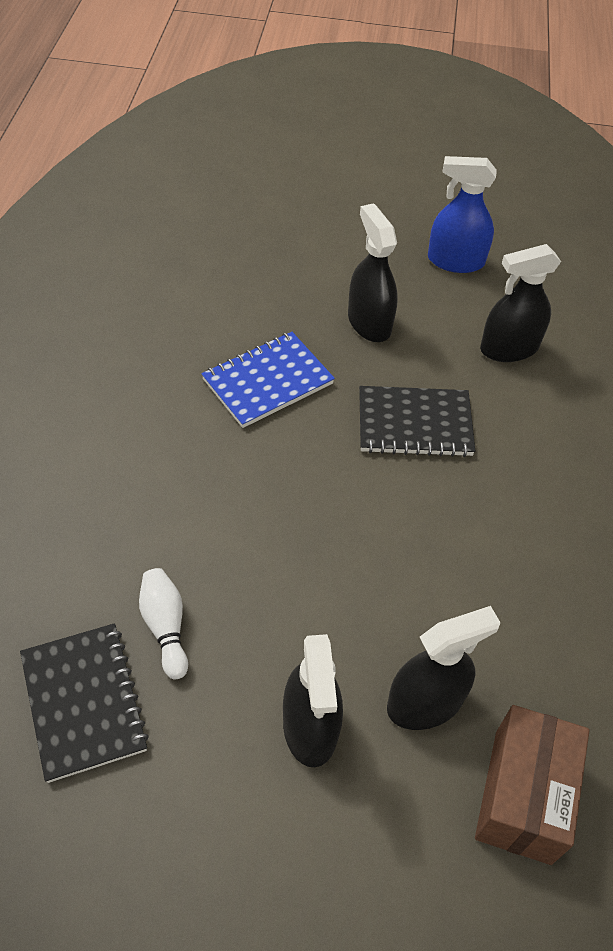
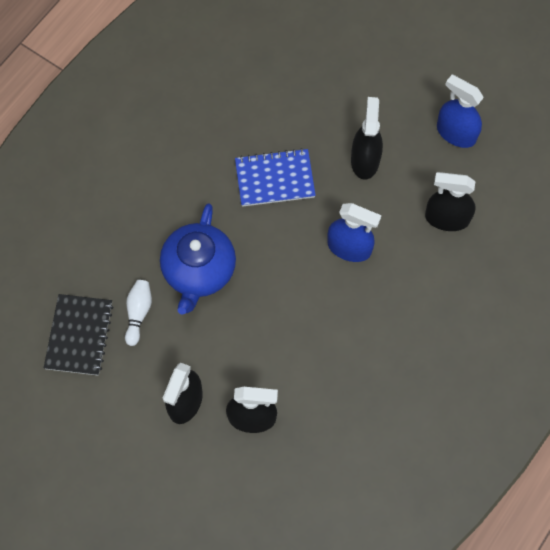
camera: 30 degrees right, 15 degrees up
(227, 531) = (198, 271): none -> blue teapot
(414, 424) = (349, 248): black notebook -> blue spray bottle
(522, 795) = (273, 487): brown box -> none

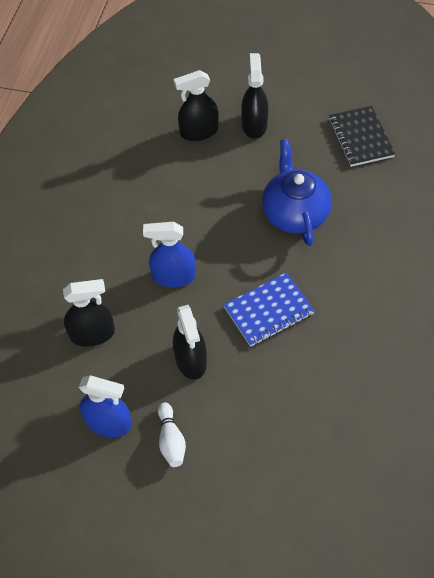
camera: 160 degrees right, 10 degrees down
(138, 313) = (325, 167): white bowling pin -> white bowling pin (171, 440)

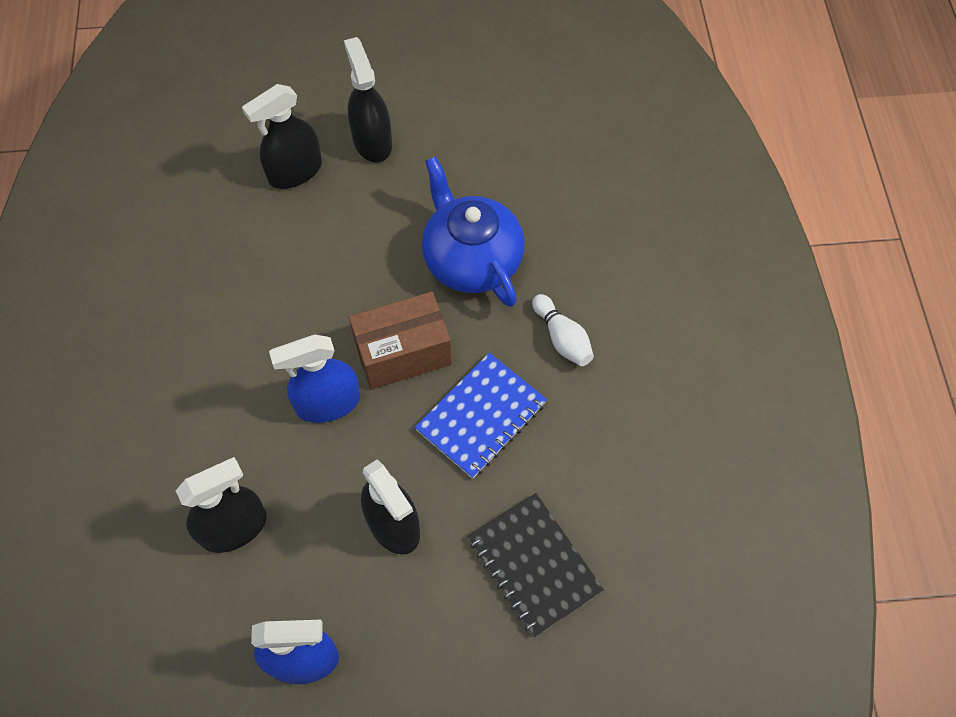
camera: 20 degrees left, 5 degrees up
(171, 440) = (403, 657): white bowling pin -> white bowling pin (562, 338)
(231, 259) = (403, 353): none -> brown box
(360, 138) = (528, 124): black notebook -> black notebook (534, 565)

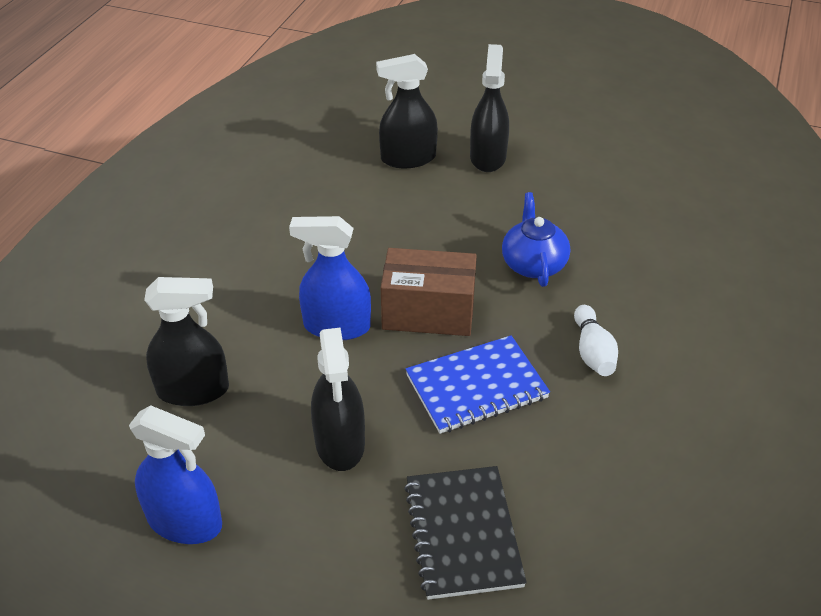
camera: 25 degrees right, 20 degrees down
(471, 259) = (533, 264): blue teapot -> blue teapot, size x0.65

